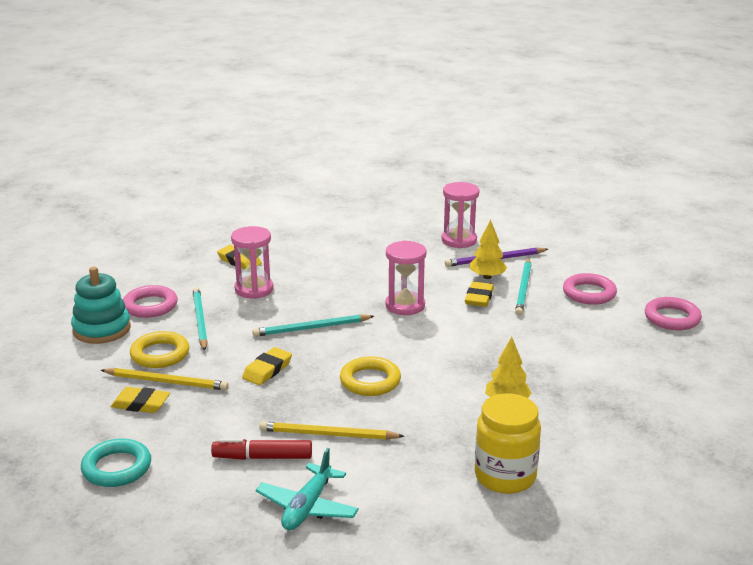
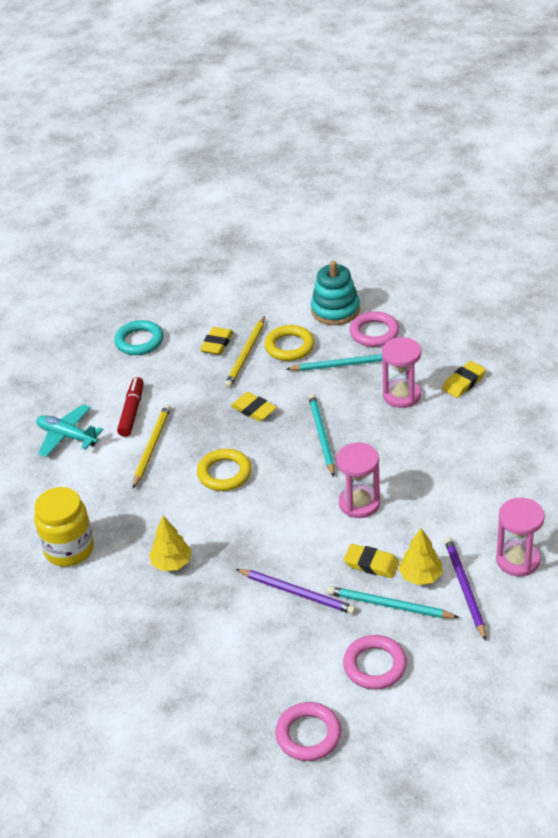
camera: 100 degrees right, 15 degrees up
(524, 330) = (297, 593): none -> purple pencil

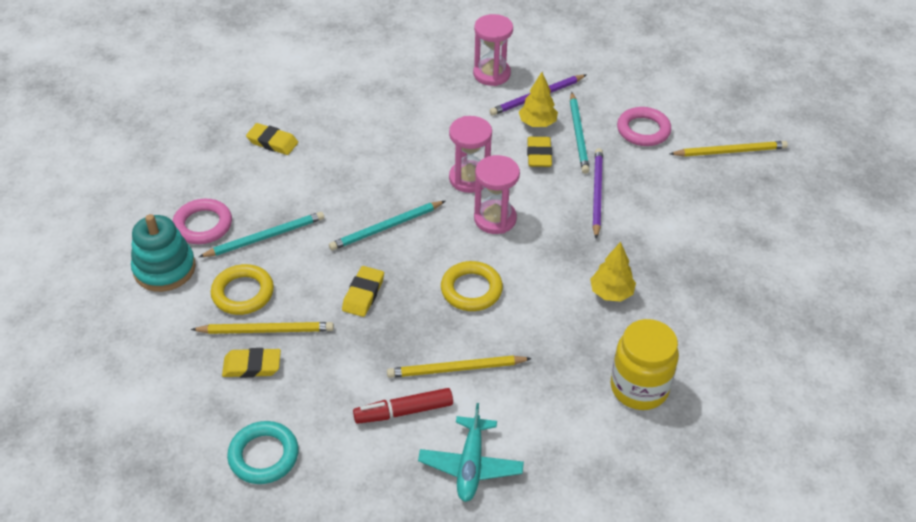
camera: 115 degrees left, 5 degrees up
(308, 735) = (730, 151): pink ring -> yellow pencil
(344, 364) = (265, 237): turquoise pencil -> turquoise pencil turned 90 degrees clockwise
(401, 395) = (305, 182): pink hourglass -> pink hourglass (495, 219)

